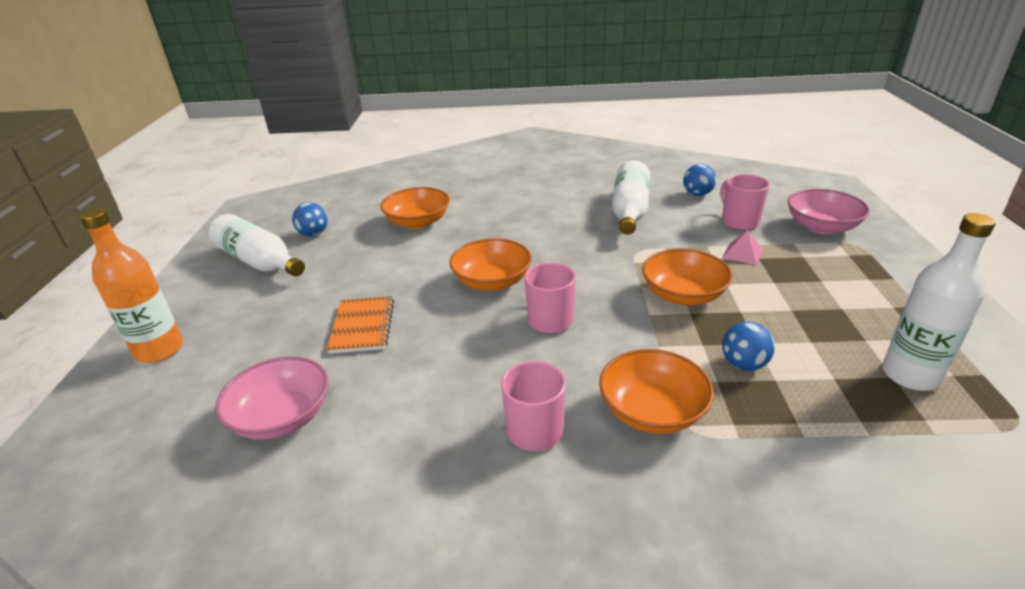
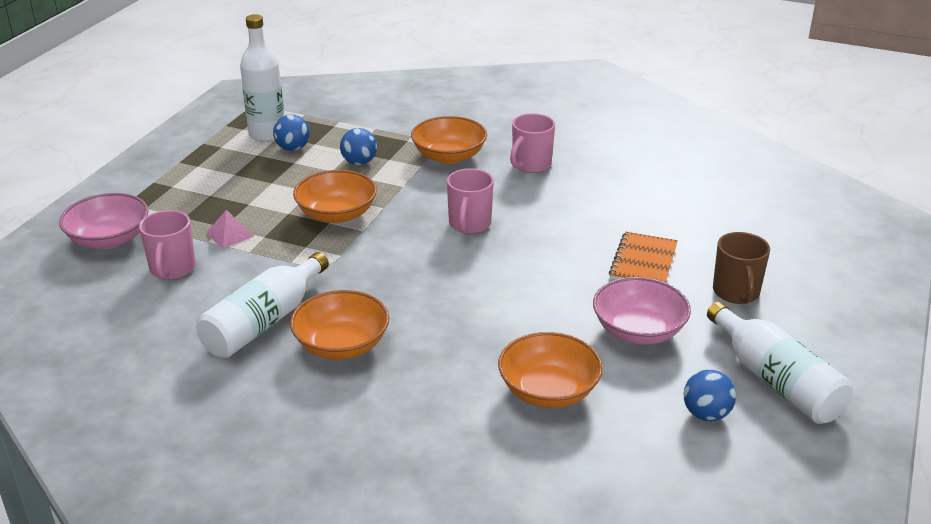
camera: 160 degrees left, 0 degrees up
(159, 350) = (846, 290): orange bottle -> none
(273, 319) = (736, 292): none -> brown mug
(282, 417) = (710, 211): pink bowl -> pink bowl (638, 330)
(492, 281) = (498, 273): orange bowl -> orange bowl (341, 345)
(697, 194) = (150, 322): blue ball -> blue ball (293, 148)

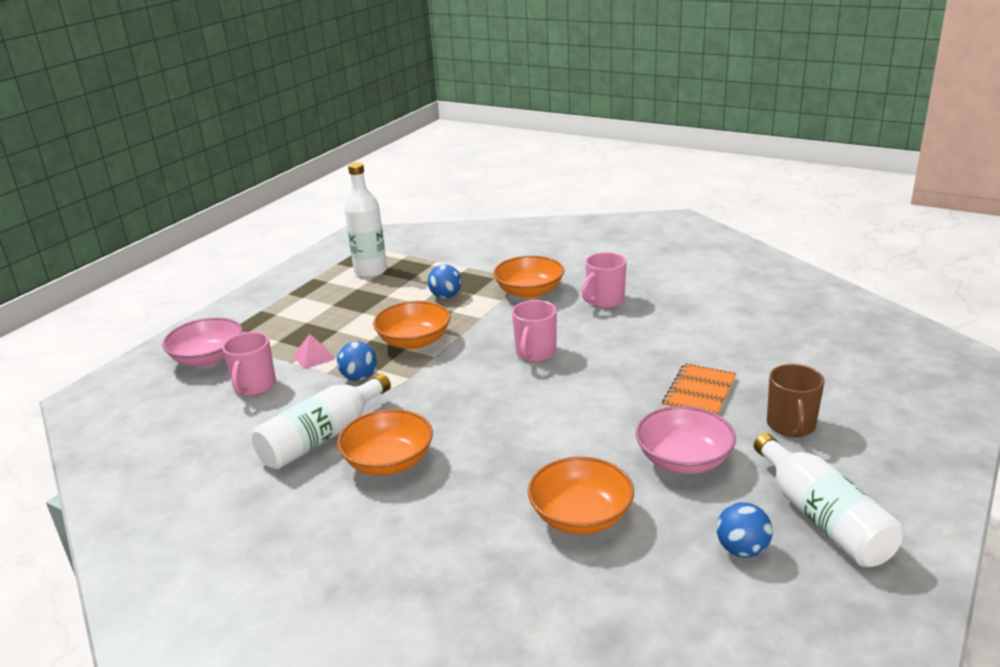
camera: 10 degrees right, 5 degrees down
(293, 148) = (390, 283): blue ball -> blue ball (359, 377)

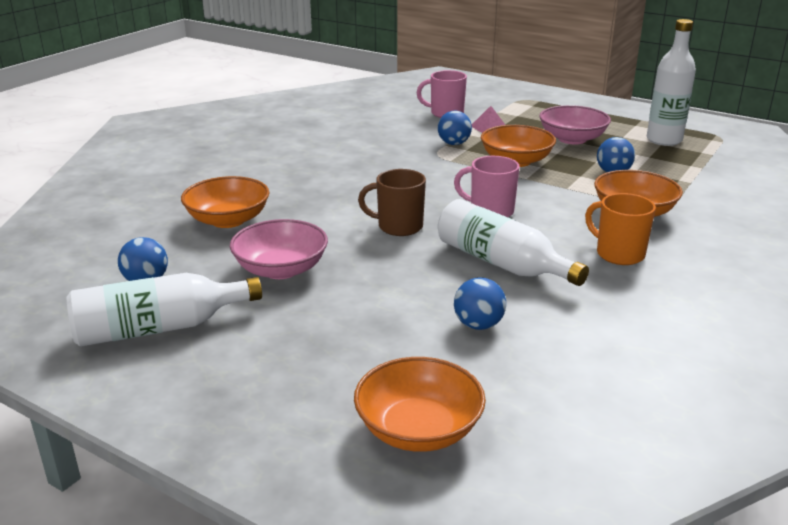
camera: 90 degrees right, 0 degrees up
(208, 358) = (489, 98): pink bowl -> pink bowl (572, 139)
(322, 437) = (369, 136): white bottle -> white bottle (501, 263)
(388, 462) = (330, 157): orange bowl -> orange bowl (418, 429)
(604, 301) = (618, 254): pink mug -> orange mug
(699, 393) = (396, 291): orange notebook -> none
(734, 355) = (478, 325): none -> blue ball
(791, 426) = (315, 338): brown mug -> brown mug (399, 227)

